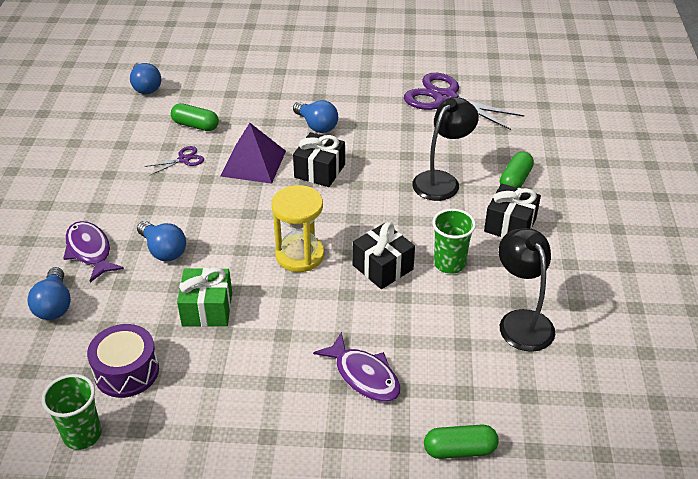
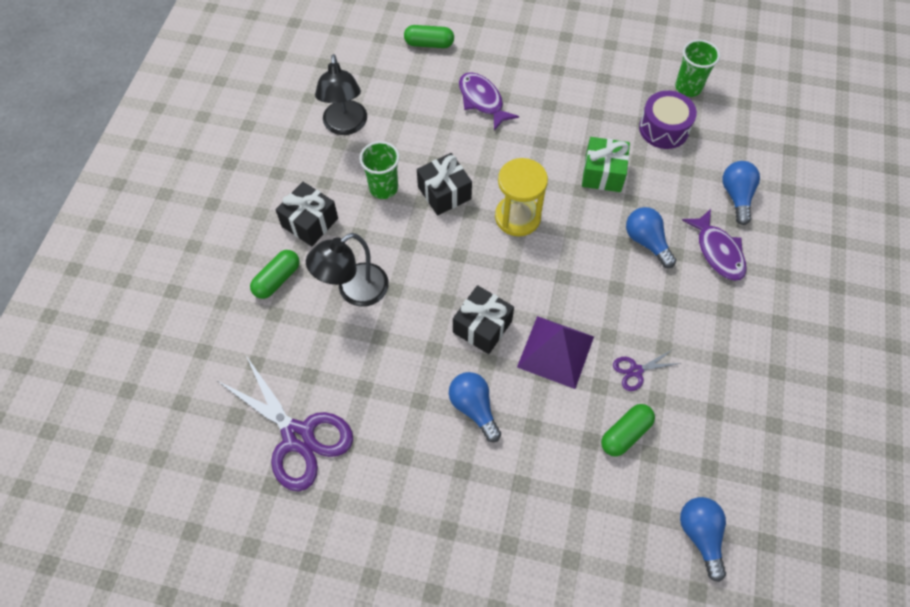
camera: 170 degrees left, 20 degrees up
(195, 125) = (625, 433): green capsule -> green capsule turned 75 degrees counterclockwise

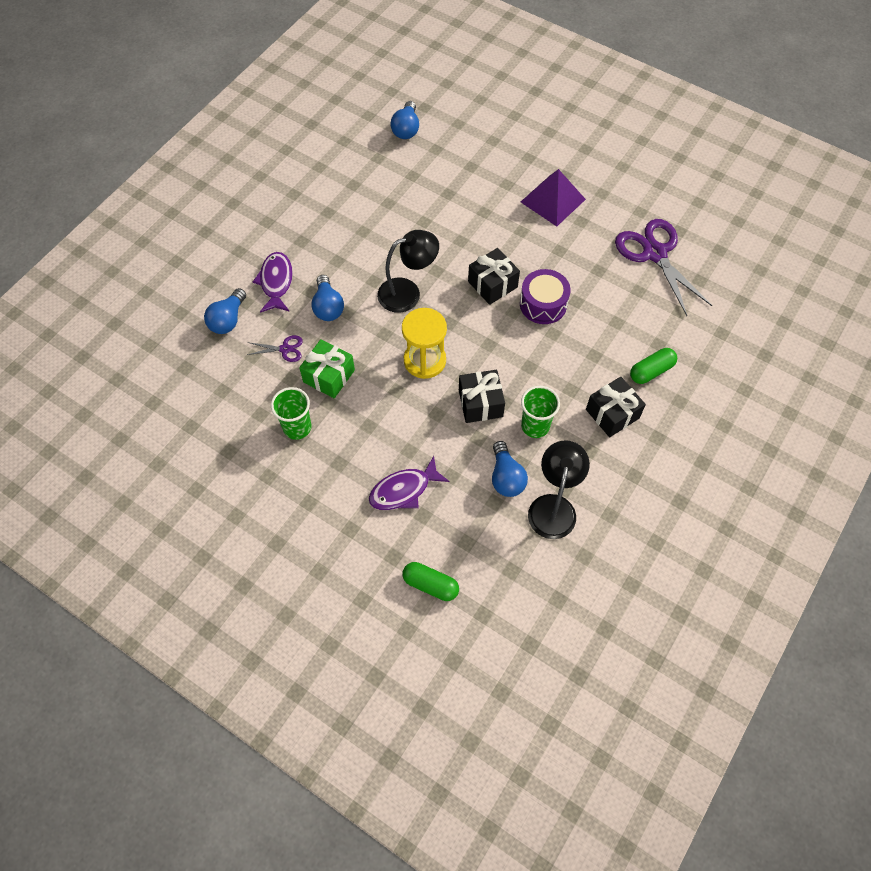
camera: 160 degrees left, 0 degrees up
(354, 291) = (587, 341): black lamp -> black lamp (408, 292)
(474, 408) = (521, 234): blue light bulb -> blue light bulb (506, 477)
(482, 101) = (404, 490): purple fish -> purple fish turned 75 degrees clockwise
(555, 351) = (444, 251): purple pyramid -> purple pyramid (553, 200)
(625, 433) = (422, 190): green capsule -> none
(636, 371) = (392, 223): purple scissors -> purple scissors (285, 349)
(663, 129) = (246, 401): purple drum -> purple drum (543, 304)
(688, 87) = (193, 437): green cup -> green cup (297, 427)

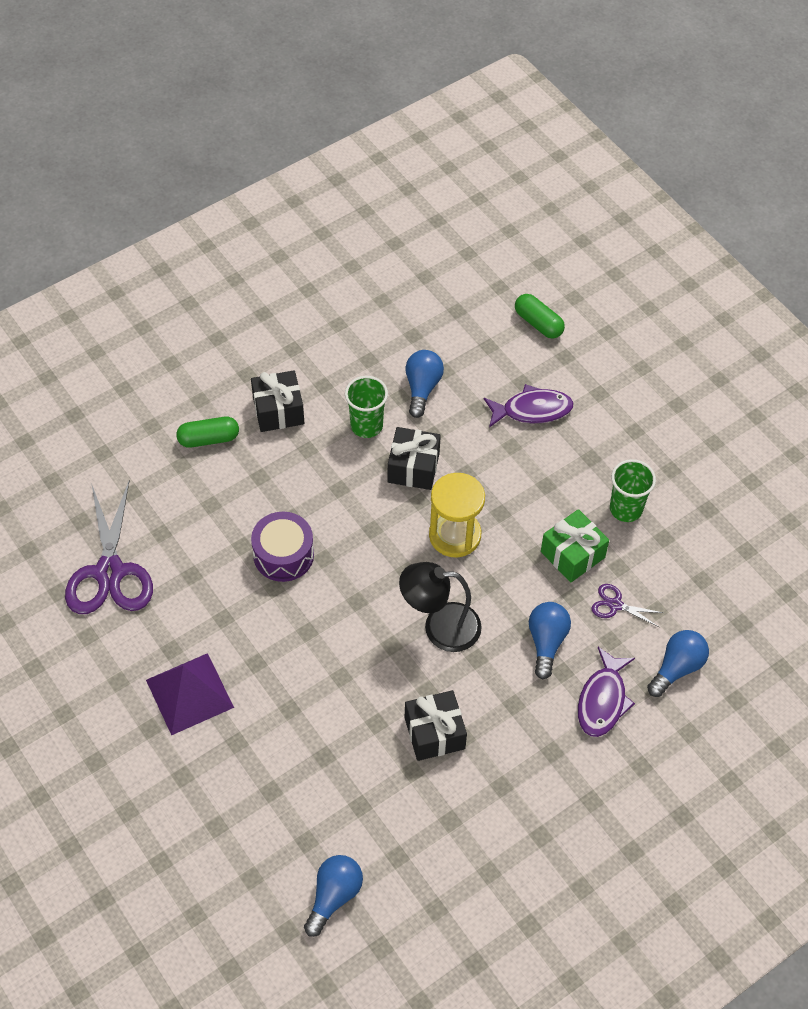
camera: 160 degrees left, 5 degrees down
(492, 284) = (330, 601): black gift -> black gift (434, 733)
(553, 506) = (388, 348): black lamp -> none

